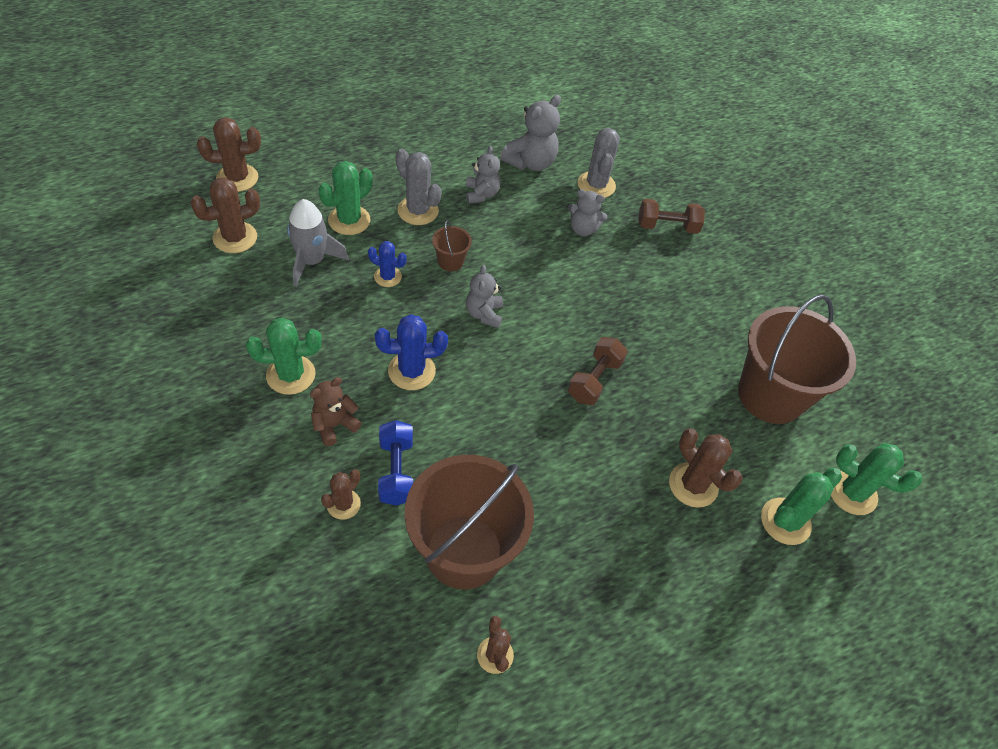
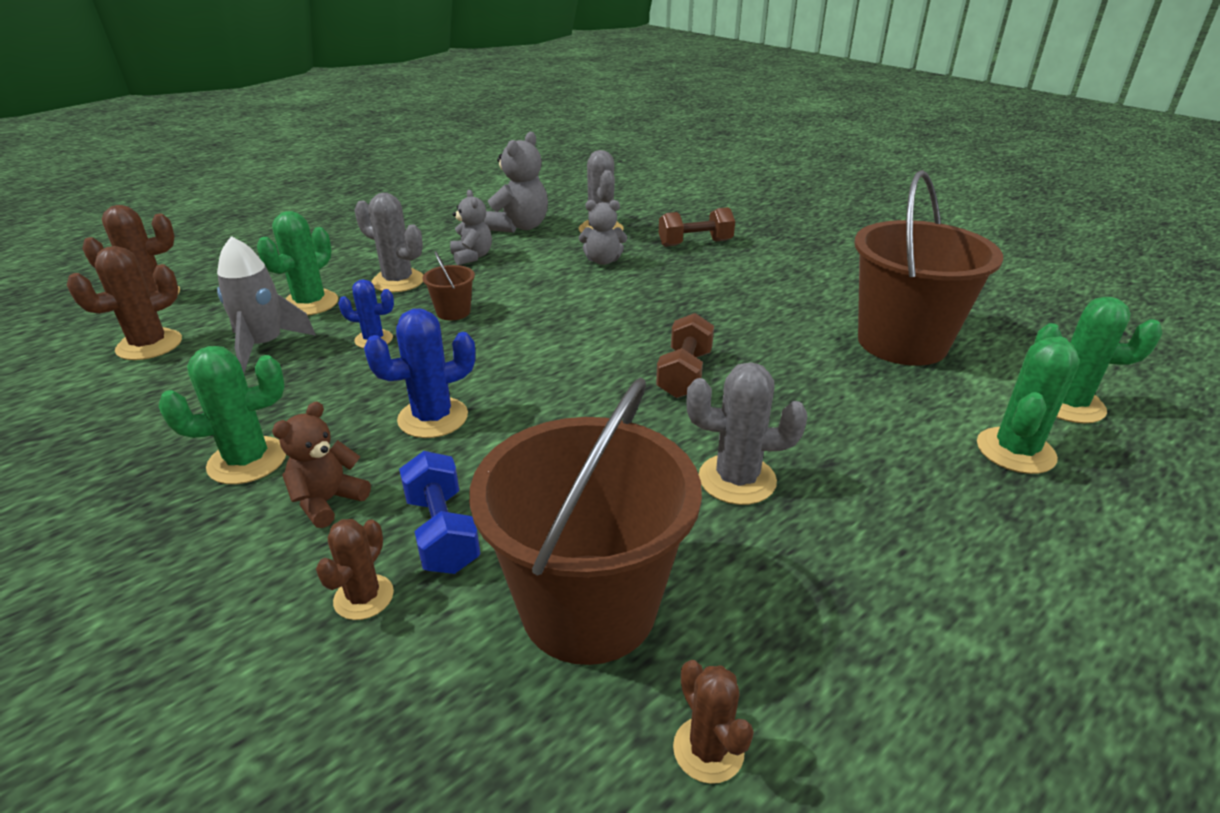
camera: 10 degrees left, 20 degrees down
(484, 314) = (514, 346): grey teddy bear -> none
(588, 486) = (737, 479): none -> grey cactus
(693, 485) = (874, 443): brown cactus -> none

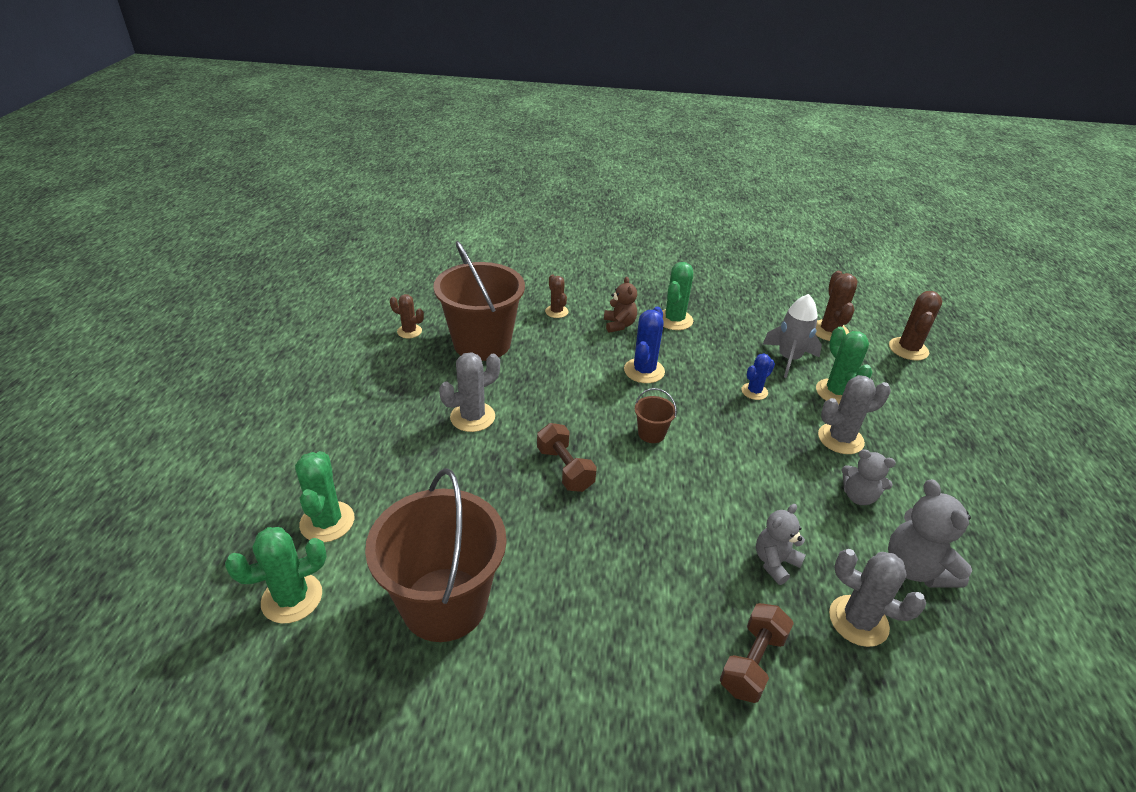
camera: 135 degrees right, 5 degrees up
(442, 532) = (563, 337): blue dumbbell -> none
(453, 312) = (759, 435): brown bucket -> brown bucket (651, 433)

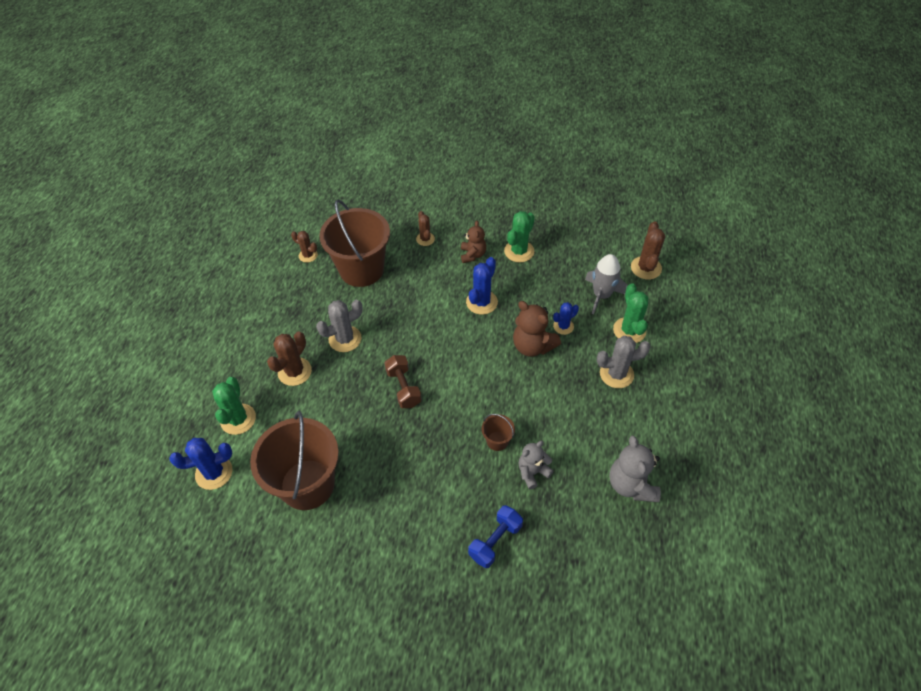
camera: 10 degrees right, 15 degrees up
(292, 598) = (214, 473): green cactus -> blue cactus
(651, 433) = (473, 361): brown bucket -> brown bucket (497, 441)
(723, 413) = (532, 346): none -> brown teddy bear
(752, 663) = (495, 541): brown dumbbell -> blue dumbbell
(858, 496) = (612, 424): grey teddy bear -> none
(858, 621) = (575, 519): grey cactus -> none
(908, 349) = (706, 290): brown cactus -> brown cactus (294, 372)

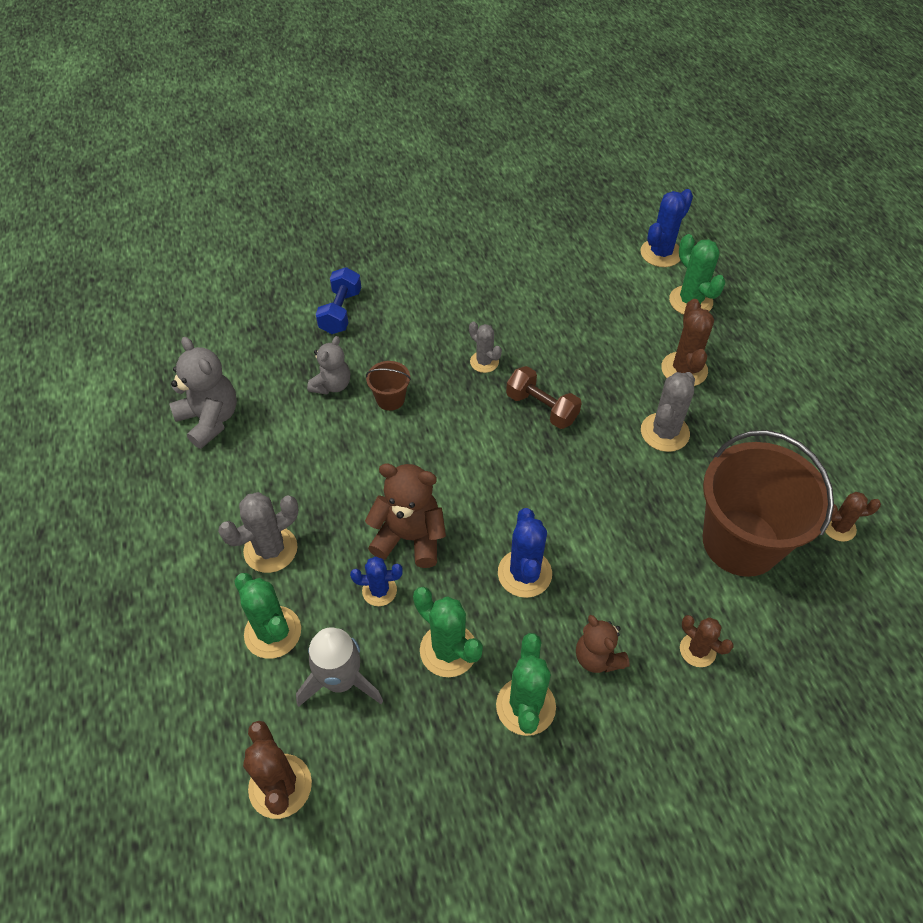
camera: 150 degrees right, 0 degrees up
(307, 484) = (562, 280): brown bucket -> none
(416, 440) = (484, 362): none -> grey cactus
(542, 286) = (448, 650): none -> green cactus
(563, 326) = (379, 590): blue cactus -> blue cactus turned 60 degrees clockwise

